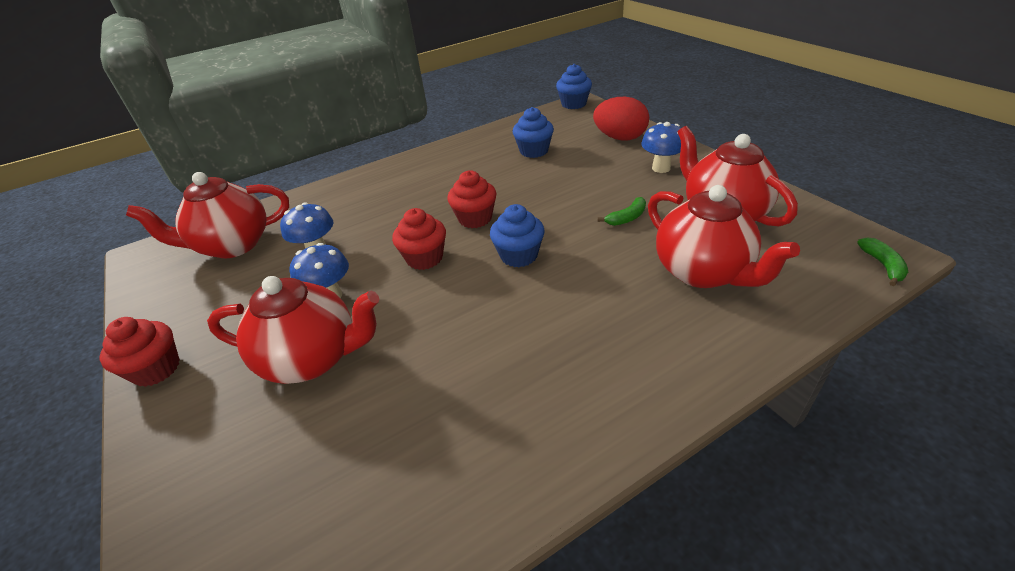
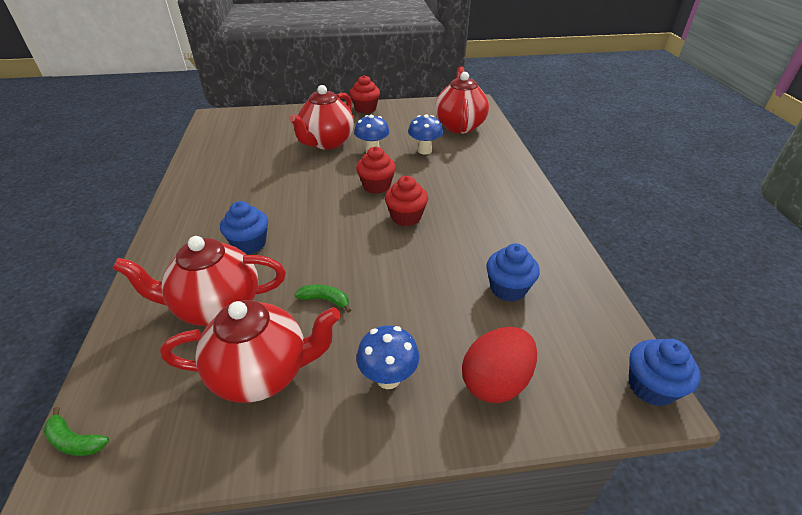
camera: 110 degrees right, 0 degrees up
(519, 255) = (338, 224): blue cupcake -> blue cupcake (249, 244)
(627, 218) = (325, 300): green banana -> green banana turned 120 degrees clockwise

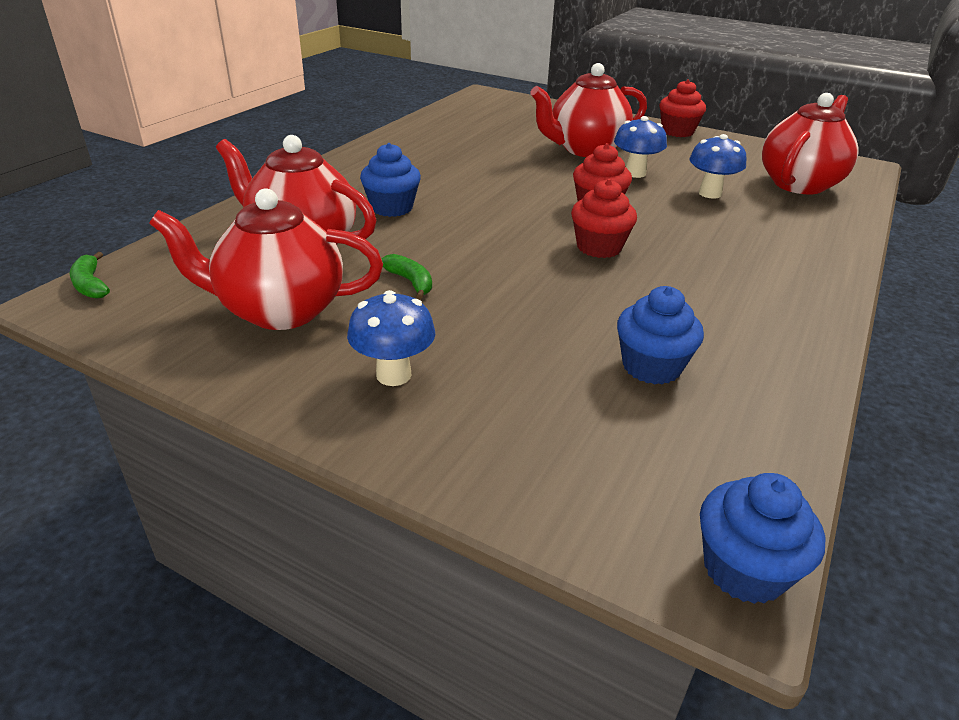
camera: 35 degrees right, 5 degrees down
(263, 373) = (280, 311): red teapot -> red teapot turned 150 degrees clockwise
(495, 382) = (514, 442): red egg -> none

